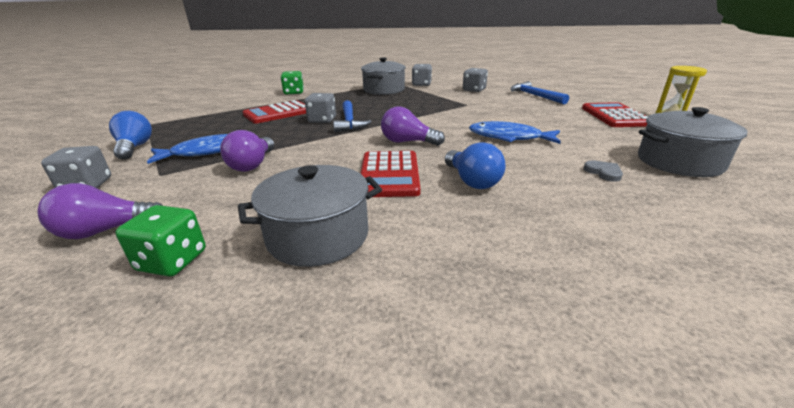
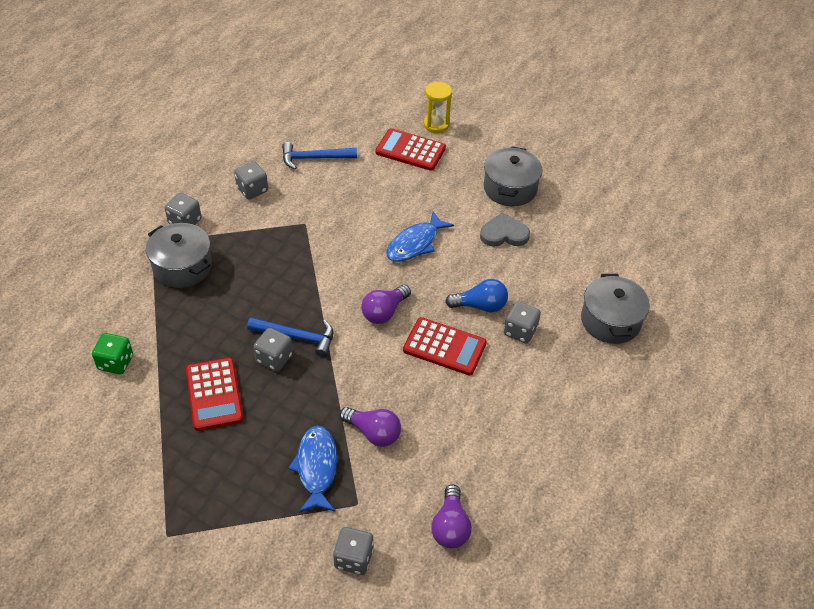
camera: 70 degrees left, 20 degrees up
(135, 148) = (261, 535): blue light bulb -> none
(172, 261) = (507, 484): green dice -> none
(318, 236) = (511, 408): grey pot -> grey pot (610, 321)
(462, 214) = (520, 331): none -> grey dice
(603, 172) = (504, 234): grey heart -> grey heart, size x1.79

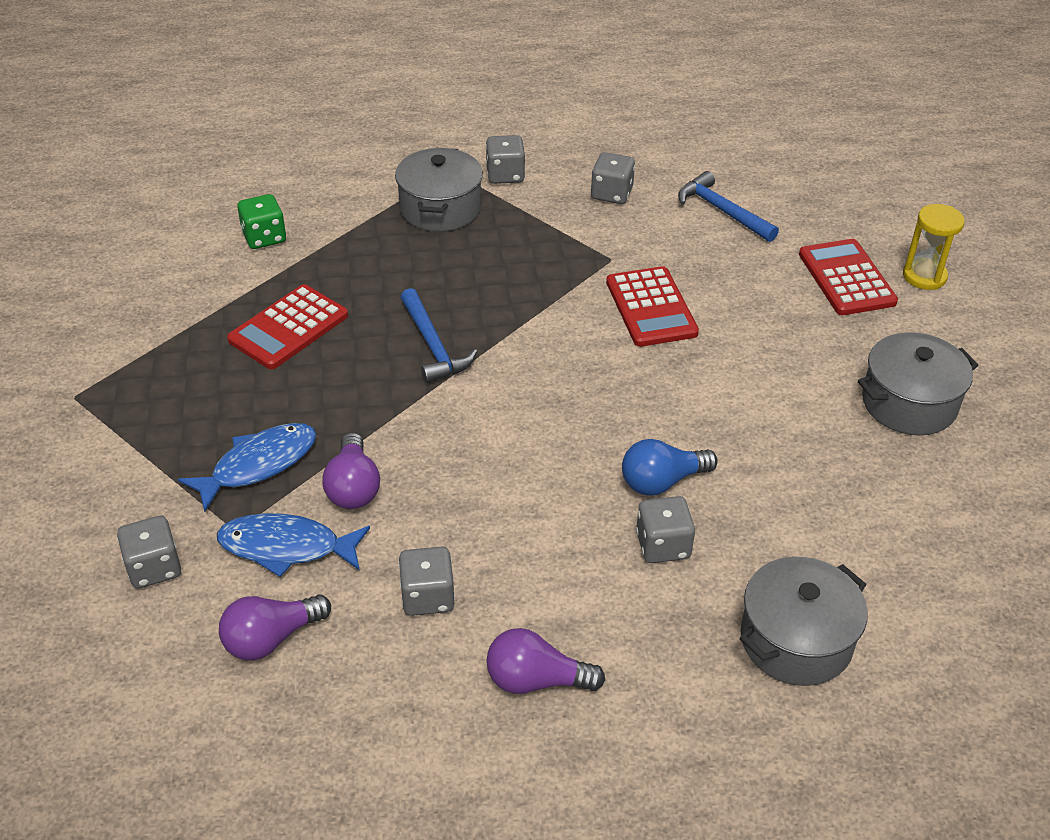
camera: 55 degrees right, 5 degrees down
(274, 358) = (384, 345): grey dice -> grey dice (427, 597)
(384, 312) = (550, 397): purple light bulb -> purple light bulb (536, 680)
(415, 243) = (694, 366): blue fish -> blue fish (286, 547)
(444, 347) = (554, 482): red calculator -> red calculator (651, 308)
(480, 306) = (661, 482): blue light bulb -> blue light bulb turned 105 degrees clockwise
(504, 234) = (817, 440): grey heart -> none

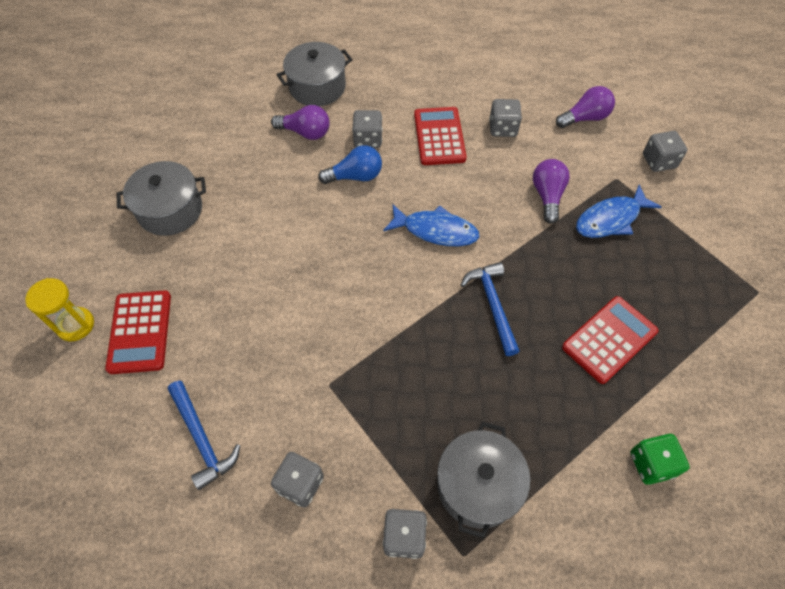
camera: 170 degrees left, 15 degrees up
(286, 547) = (584, 164): blue fish -> blue fish (435, 230)
(536, 680) = (451, 85): purple light bulb -> purple light bulb (305, 132)
(651, 308) = (313, 321): red calculator -> red calculator (439, 136)

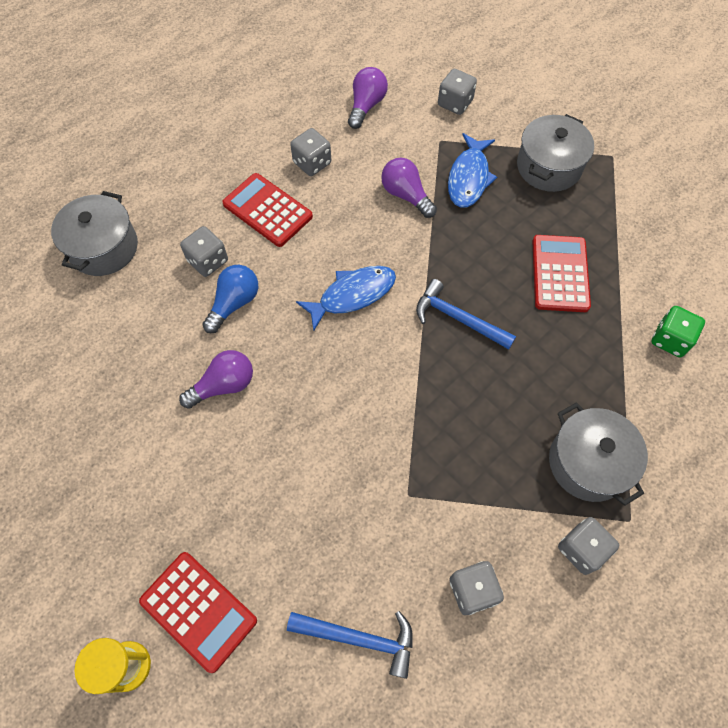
camera: 45 degrees left, 5 degrees up
(170, 210) = (93, 480): grey pot -> grey pot (549, 167)
(305, 132) = (142, 299): purple light bulb -> purple light bulb (224, 385)

